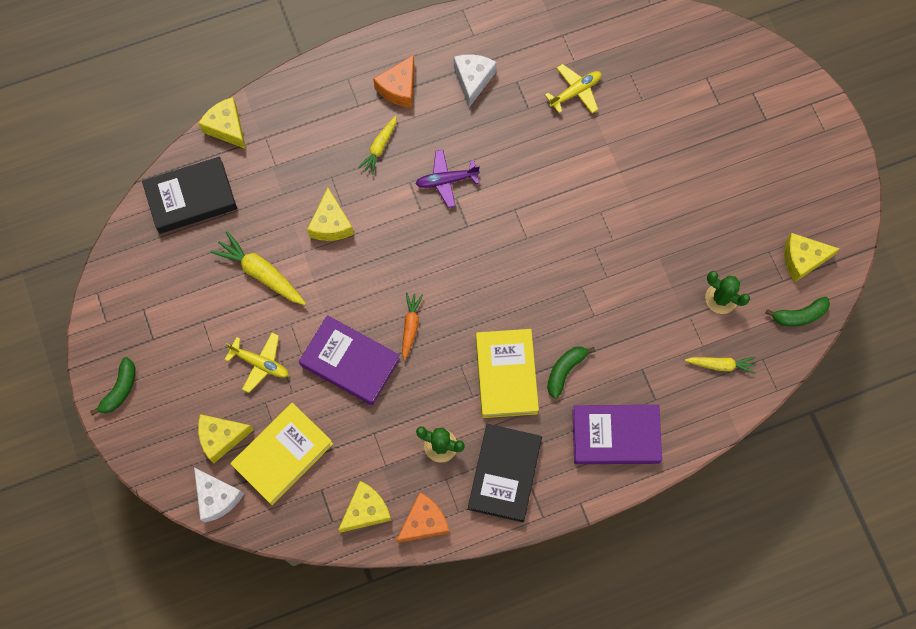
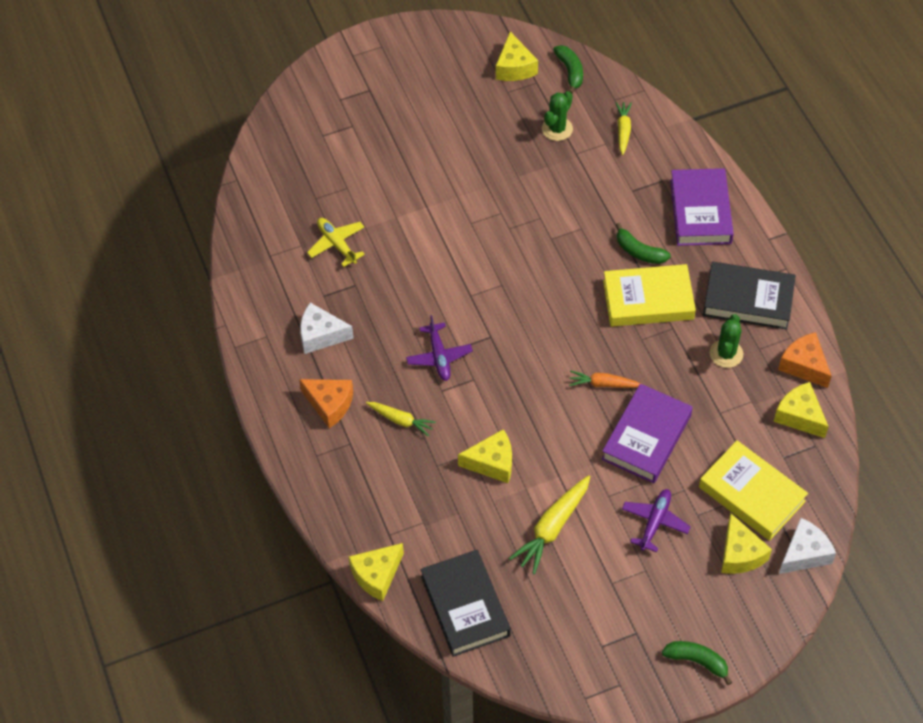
camera: 90 degrees left, 15 degrees down
(260, 363) = (655, 522): yellow plane -> purple plane

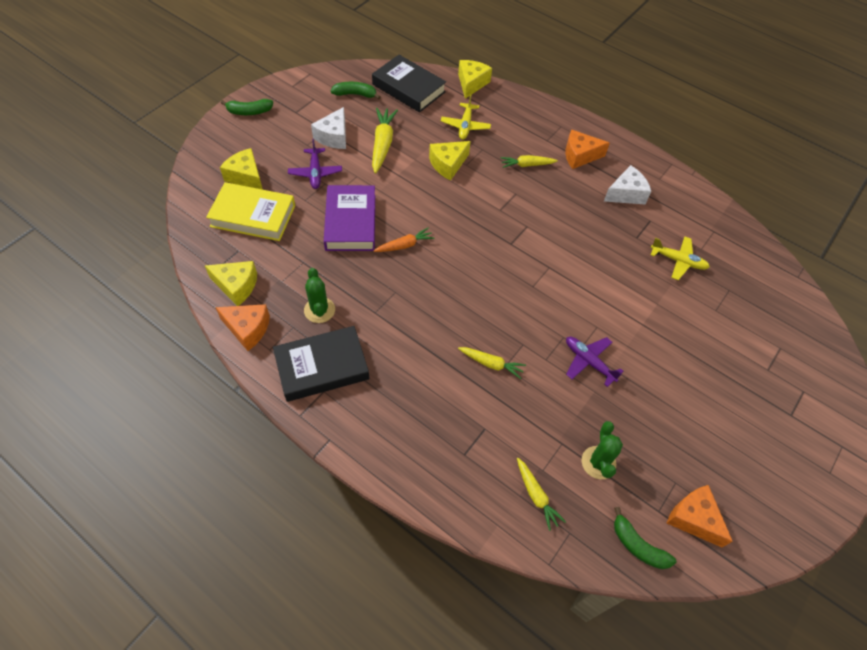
camera: 145 degrees right, 0 degrees up
(433, 509) = (465, 126): none -> yellow plane
(439, 357) = (535, 214): purple plane -> purple plane (588, 361)
(514, 67) = (693, 518): yellow cheese -> orange cheese
(592, 235) = (491, 364): none -> yellow carrot
(639, 251) = (441, 368): green banana -> green banana (355, 94)
(648, 300) = (408, 327): yellow book -> none
(700, 211) = (409, 437): purple book -> none
(804, 553) = (198, 194): white cheese -> white cheese (334, 137)

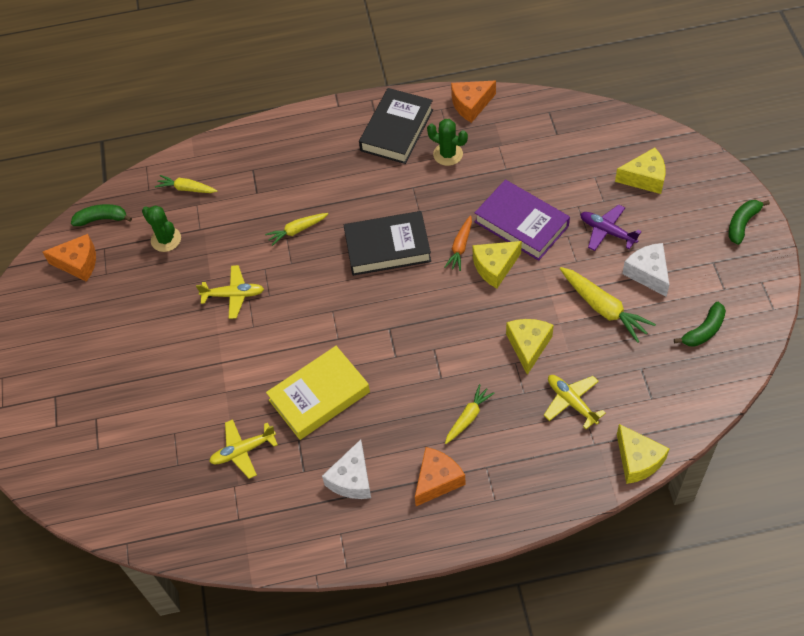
camera: 140 degrees right, 0 degrees up
(236, 286) = (519, 116): yellow cheese -> yellow cheese (495, 267)
(253, 216) = (589, 161): yellow book -> yellow book (319, 396)
(408, 88) = (677, 389): black book -> black book (387, 247)
(588, 361) = (234, 295): purple plane -> yellow plane

